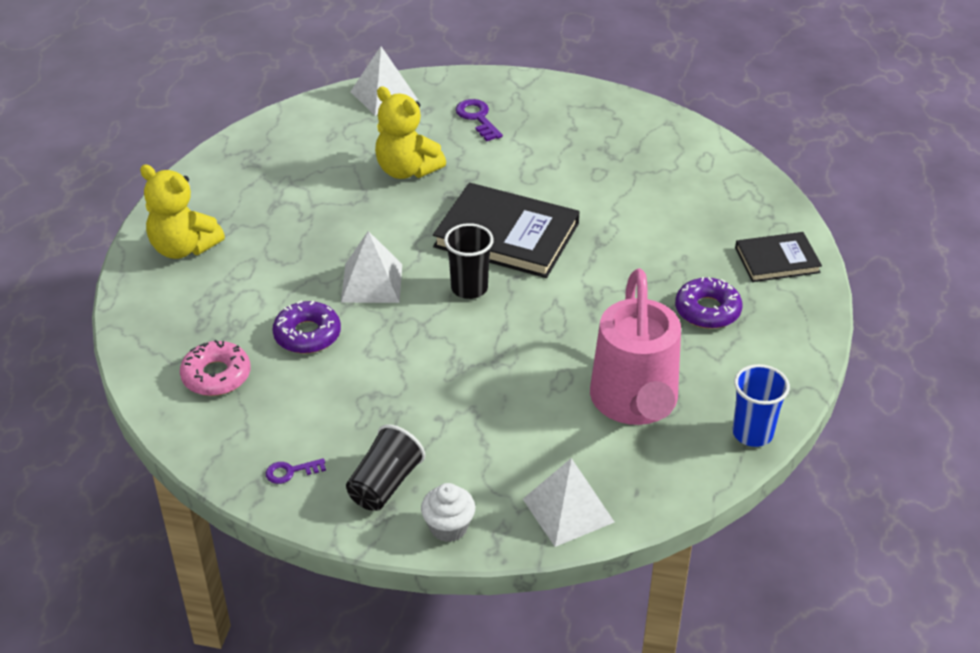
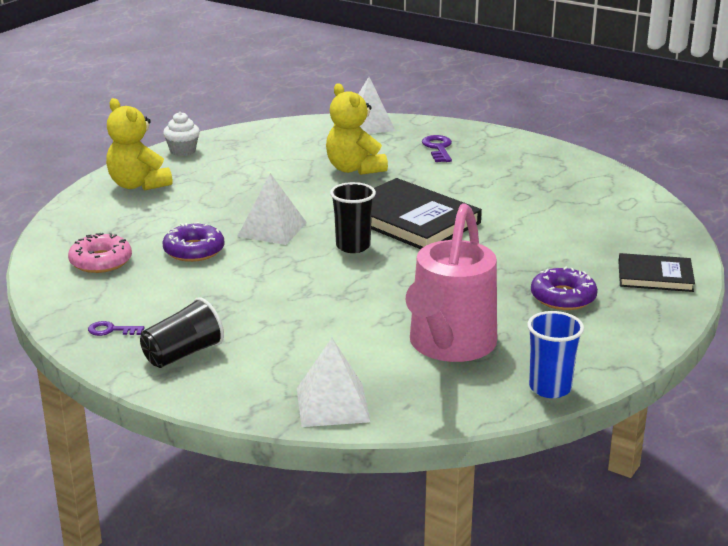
camera: 20 degrees right, 15 degrees down
(448, 527) = (216, 393): white cupcake -> white cupcake (183, 151)

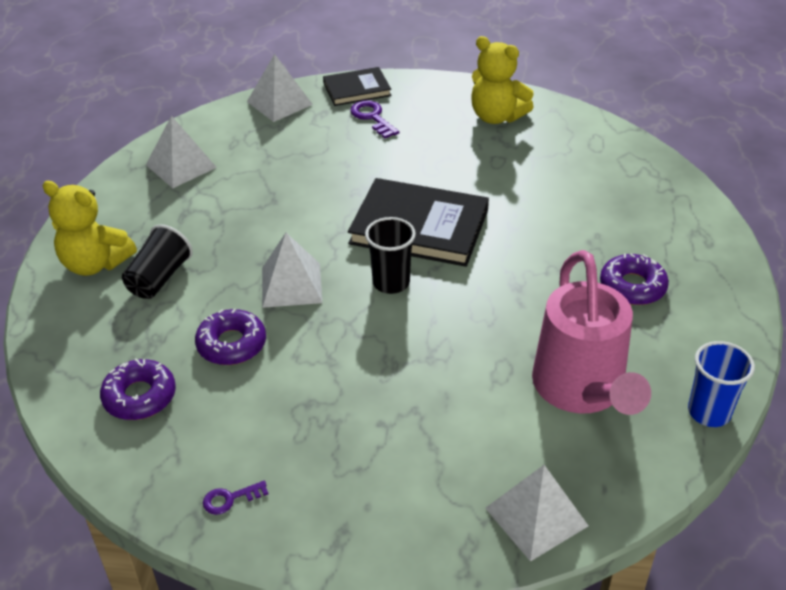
camera: 25 degrees left, 15 degrees up
(101, 261) = (140, 396): pink donut -> purple donut
(183, 151) = (108, 197): white cupcake -> none
(183, 354) = (334, 504): black cup -> black cup (159, 278)
(254, 145) = (181, 166): none -> white pyramid
(354, 169) = (311, 171): yellow teddy bear -> yellow teddy bear (496, 117)
(655, 276) = (687, 231): black book -> black book (357, 89)

